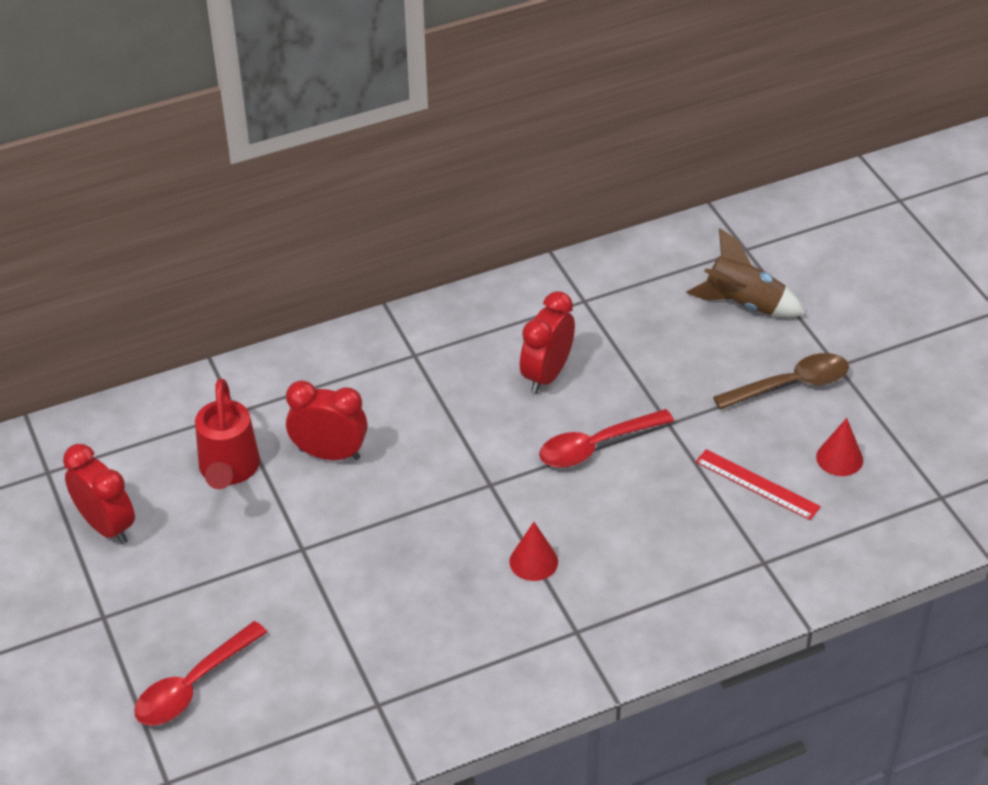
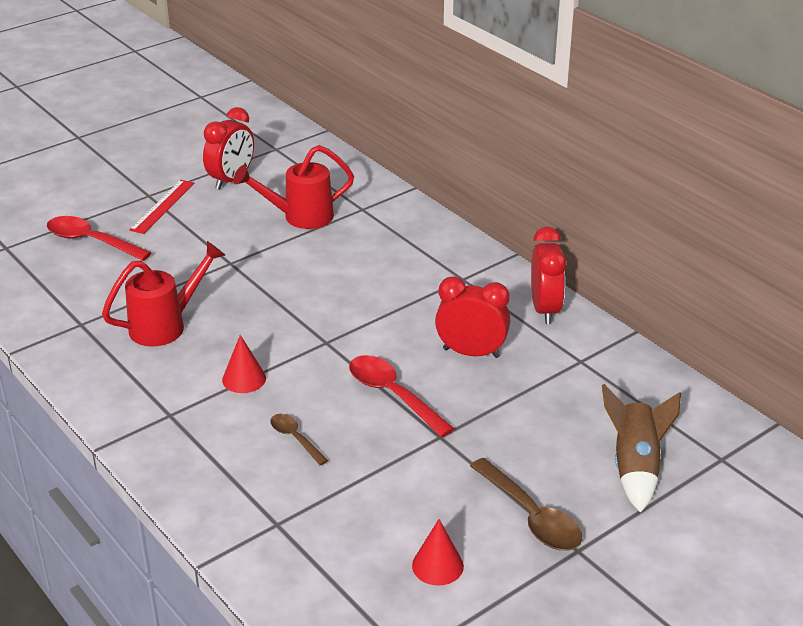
camera: 75 degrees right, 10 degrees down
(329, 454) = (333, 257): red clock -> red clock (545, 309)
(410, 621) = (166, 325): none -> red watering can
(643, 532) = (295, 438): none -> brown spoon
(757, 484) = (379, 507): red ruler -> red ruler (162, 206)

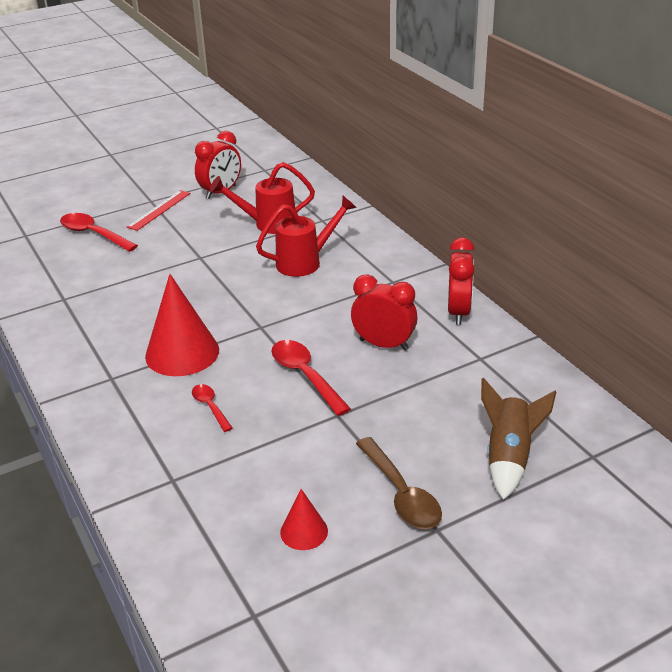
camera: 10 degrees right, 0 degrees up
(166, 325) = (132, 304): red watering can -> red watering can (306, 262)
(244, 379) = (182, 353): red cone -> red cone, size x1.94
(295, 438) = (210, 407): brown spoon -> red spoon

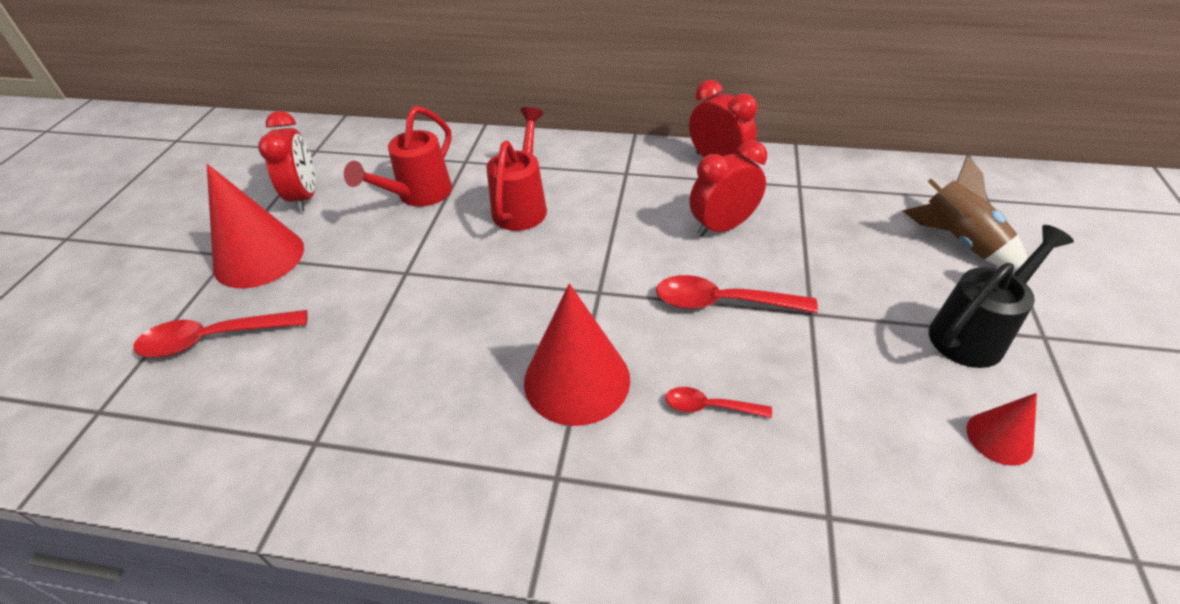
camera: 50 degrees left, 10 degrees up
(159, 210) = (259, 257): red ruler -> red cone
(401, 494) = (974, 333): brown spoon -> black watering can

